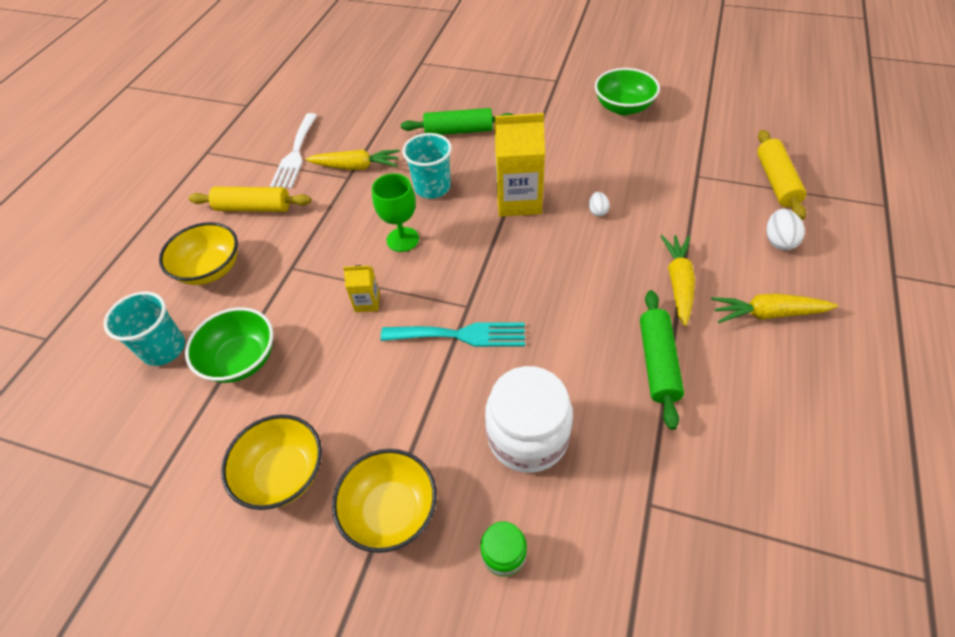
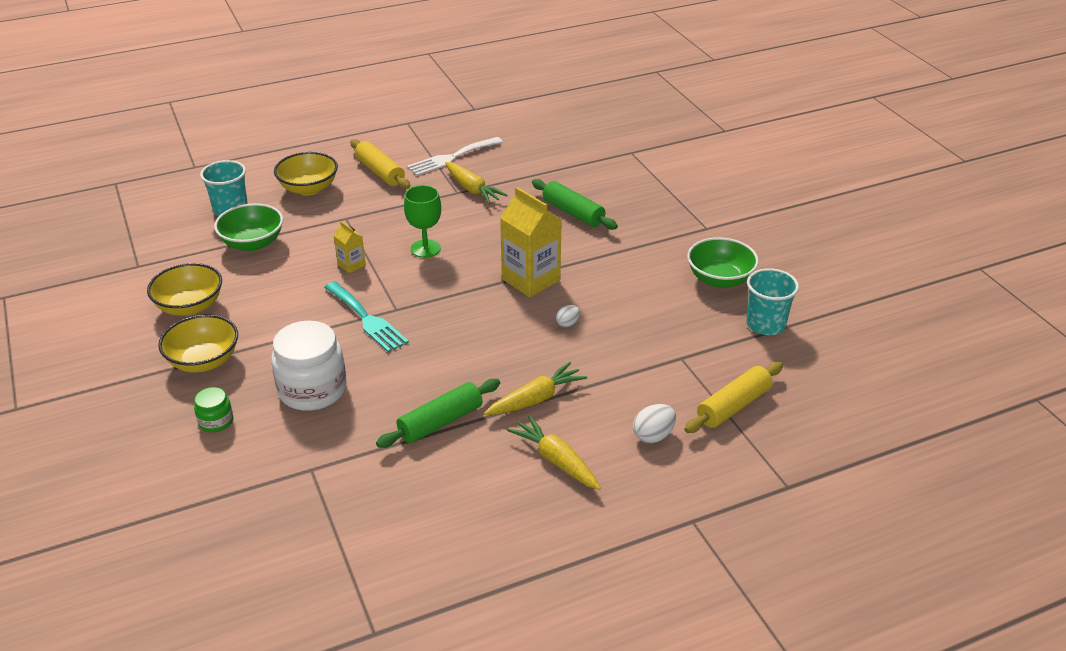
camera: 45 degrees right, 15 degrees down
(432, 187) = (494, 233): turquoise cup -> turquoise cup (765, 324)

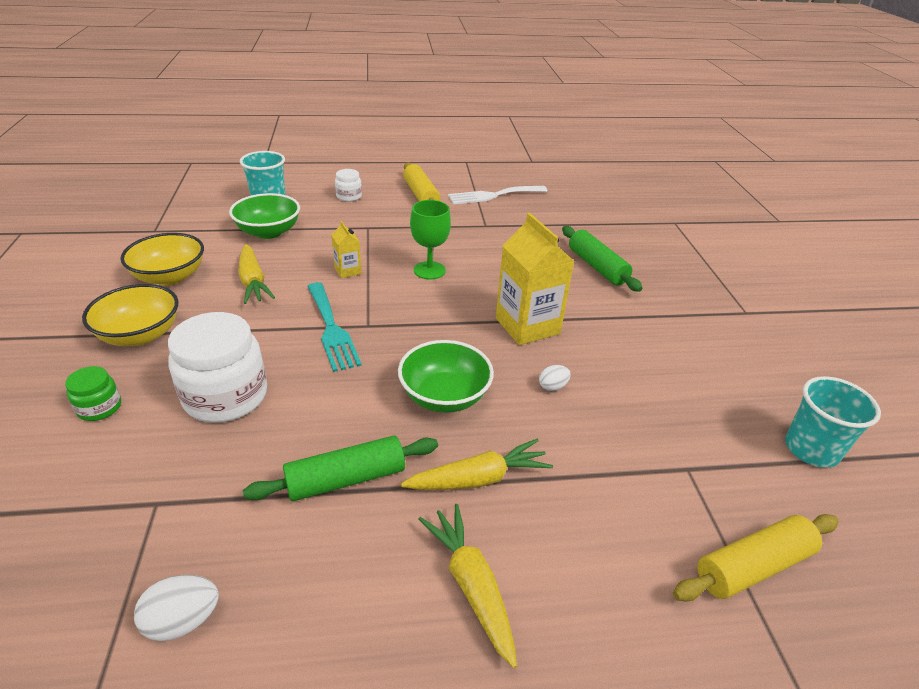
camera: 15 degrees right, 0 degrees up
(308, 188) = (349, 196): yellow bowl -> white jar
(472, 189) = (501, 226): yellow carrot -> yellow carrot (253, 282)
(653, 436) = (623, 584): white egg -> white egg (183, 620)
(720, 279) = (754, 375): green bowl -> green bowl (444, 396)

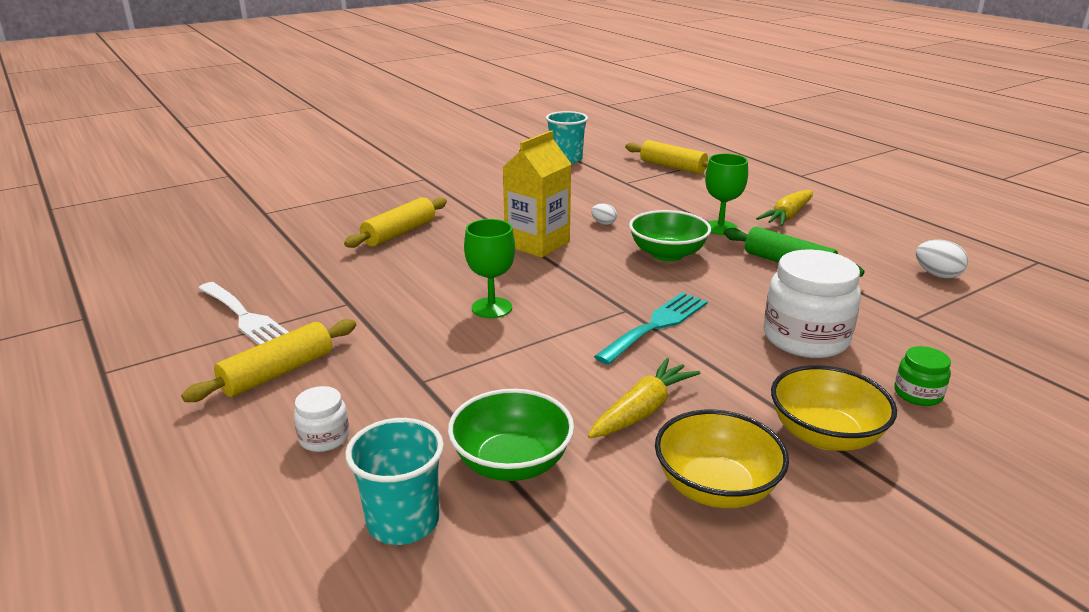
camera: 115 degrees left, 10 degrees down
(348, 271) = (545, 355): yellow carton -> none
(479, 478) = (720, 228): yellow carrot -> green goblet
(597, 266) = (399, 233): green rolling pin -> yellow rolling pin

